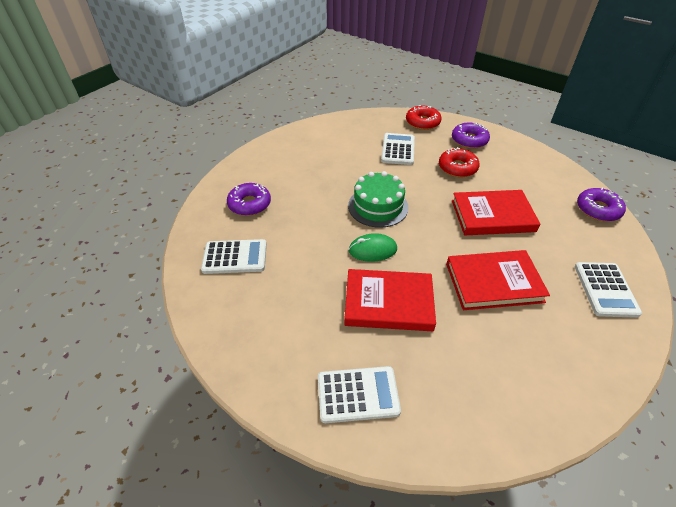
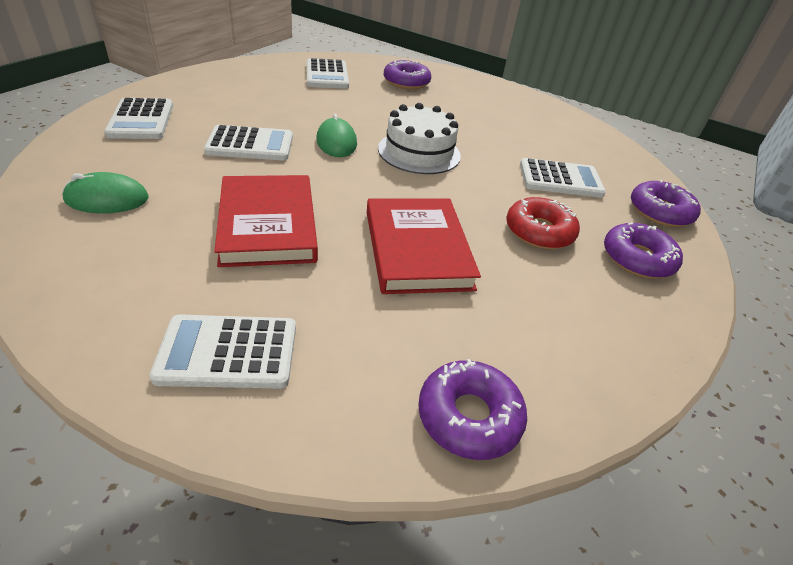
camera: 80 degrees right, 5 degrees down
(378, 206) = (419, 152): green cake -> white cake
(388, 302) = (250, 144): red book -> white calculator
(422, 122) = (660, 212): red donut -> purple donut
(497, 383) = (107, 199): none -> green mouse

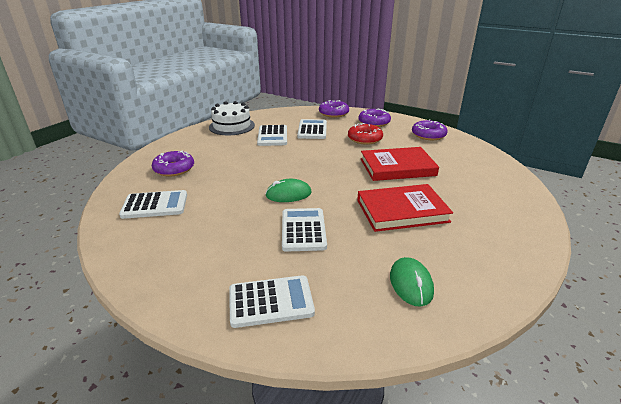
camera: 85 degrees left, 10 degrees down
(228, 352) = (504, 210): white calculator -> white calculator (272, 136)
(419, 152) = (294, 165): white cake -> white cake (232, 126)
(469, 416) = (488, 159): purple donut -> purple donut (428, 135)

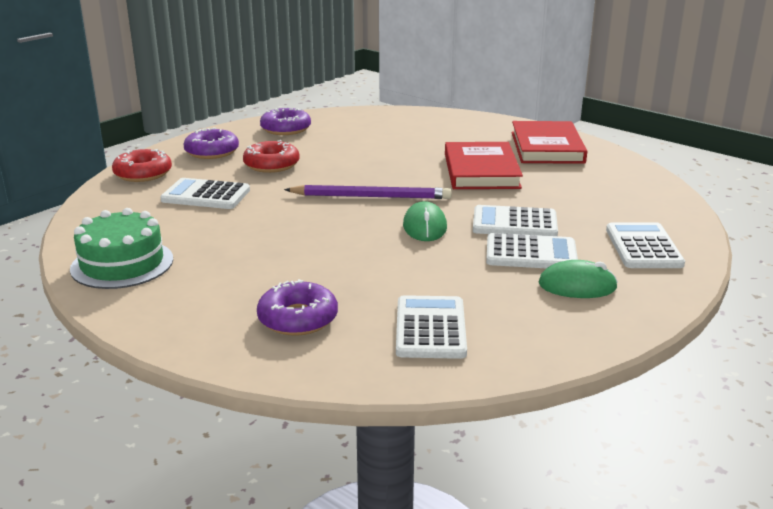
camera: 80 degrees left, 5 degrees down
(232, 126) = (122, 264): white cake -> green cake
(272, 136) = (208, 228): white calculator -> white calculator (531, 253)
(330, 172) = (370, 196): none -> purple pencil
(333, 113) = (143, 173): purple donut -> red donut
(397, 167) = (374, 158): red book -> red book (547, 147)
(411, 284) = (607, 185): green mouse -> green mouse (577, 286)

